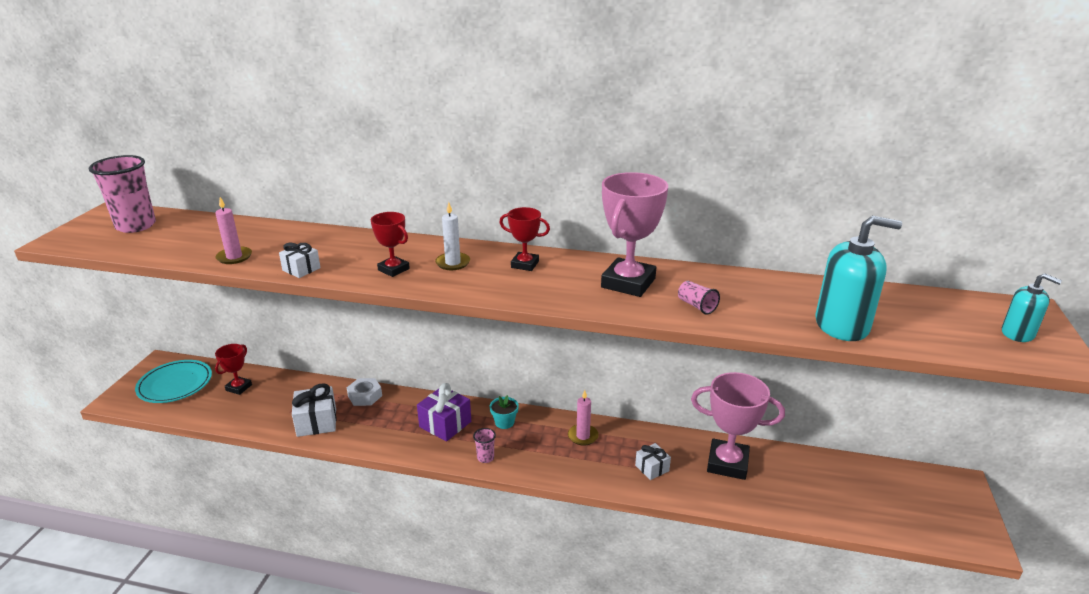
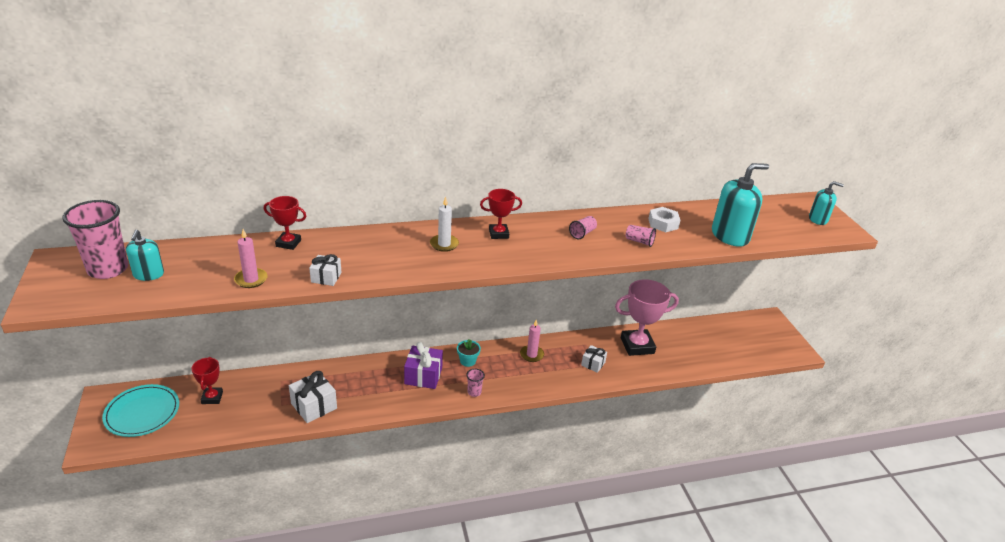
camera: 30 degrees left, 5 degrees up
(160, 236) = (148, 274): none -> turquoise soap dispenser
(365, 396) = (337, 372): white nut -> white nut (663, 223)
(393, 269) = (403, 260): red trophy -> red trophy (288, 243)
(628, 283) = (582, 233): pink trophy -> pink cup

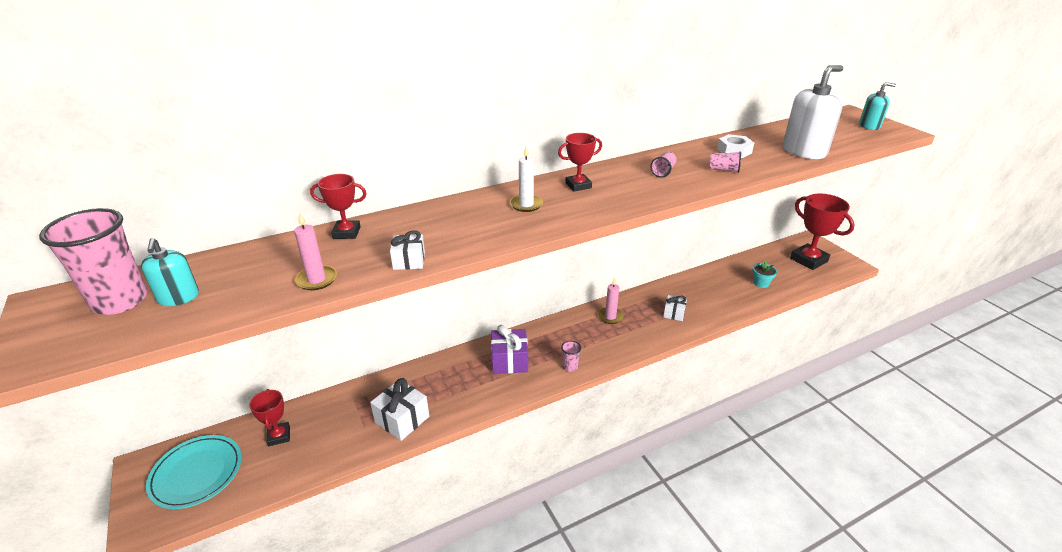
camera: 10 degrees left, 0 degrees up
(468, 361) = (549, 336): turquoise flower pot -> turquoise flower pot (761, 283)
(637, 345) = (706, 288): pink trophy -> none
(730, 236) = (804, 151): turquoise soap dispenser -> white soap dispenser
(756, 338) = (808, 260): none -> red trophy

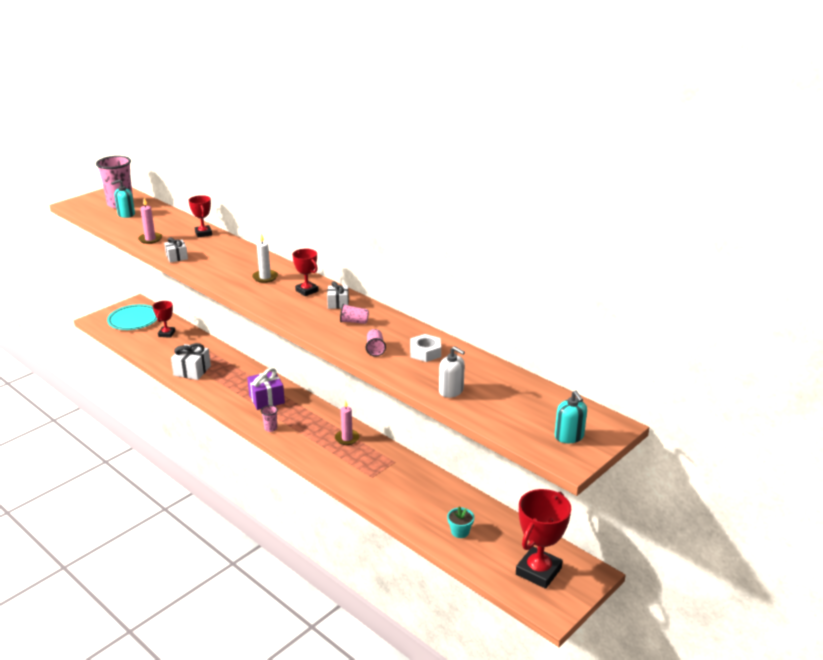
camera: 70 degrees right, 5 degrees down
(279, 436) = (166, 334): red trophy -> red trophy turned 45 degrees counterclockwise
(674, 313) = (371, 475): white gift -> white gift (338, 303)
(804, 151) = (451, 391): white soap dispenser -> white soap dispenser, size x0.57

